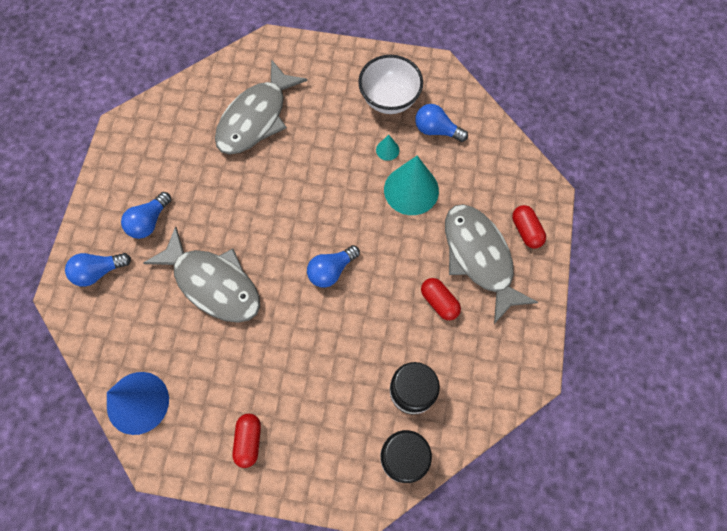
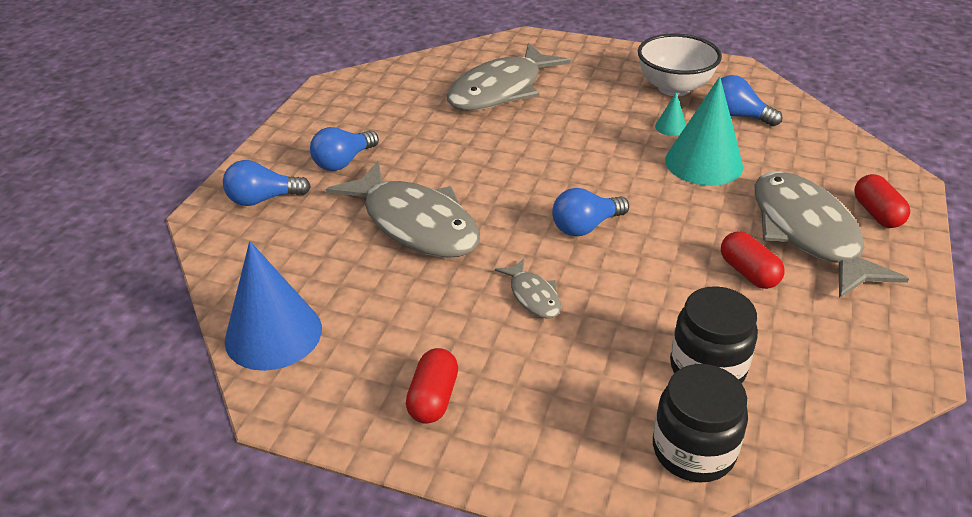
camera: 10 degrees right, 30 degrees down
(301, 344) = (533, 296): none -> grey fish

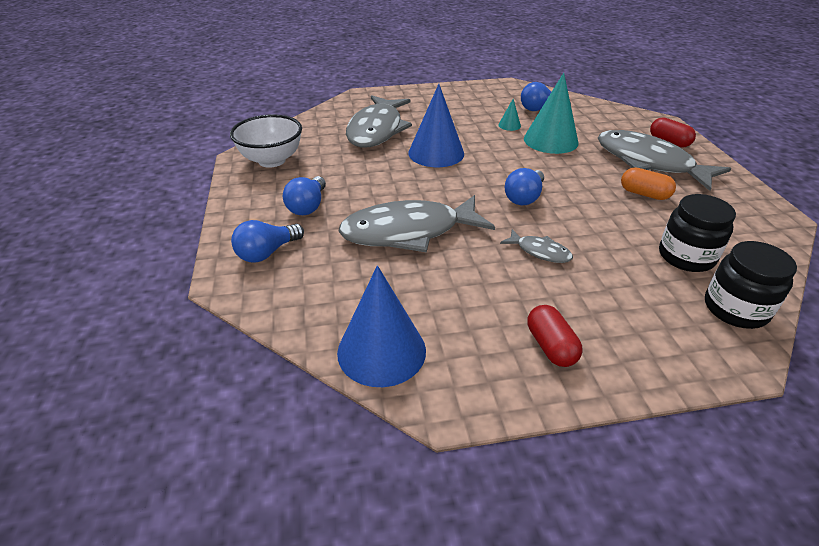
camera: 30 degrees left, 0 degrees up
(415, 223) = (408, 232): grey fish -> grey fish turned 150 degrees clockwise
(539, 139) = (436, 153): none -> blue cone
(674, 88) = (486, 103): white bowl -> white bowl (272, 160)
(748, 272) = (644, 194): red capsule -> orange capsule

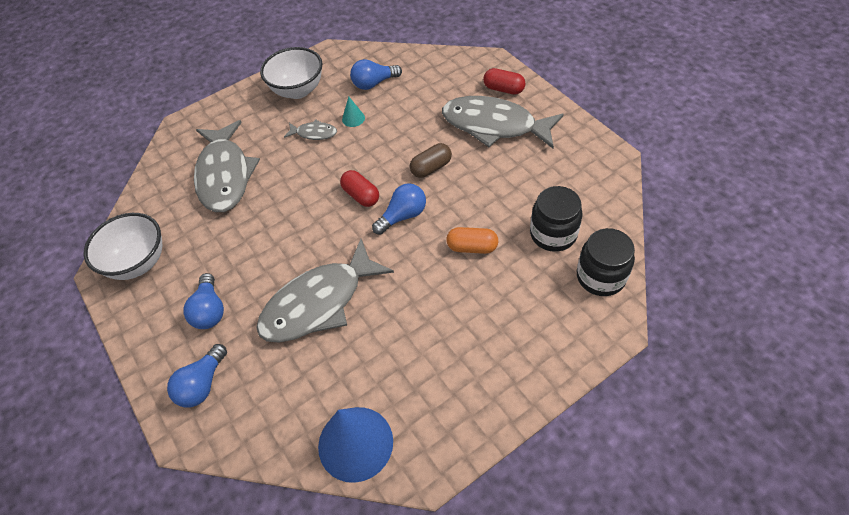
camera: 20 degrees left, 15 degrees up
(436, 153) = (299, 187): blue cone -> none
(469, 98) = (298, 90): none -> white bowl
(524, 197) = (403, 216): blue light bulb -> blue light bulb turned 135 degrees counterclockwise
(540, 251) = (439, 278): grey fish -> grey fish (314, 133)
(550, 140) = (399, 126): turquoise cone -> none
(550, 346) = (481, 377): red capsule -> red capsule (361, 195)
(569, 173) = (431, 168): none -> brown capsule
(644, 194) = (501, 170): orange capsule -> orange capsule (472, 247)

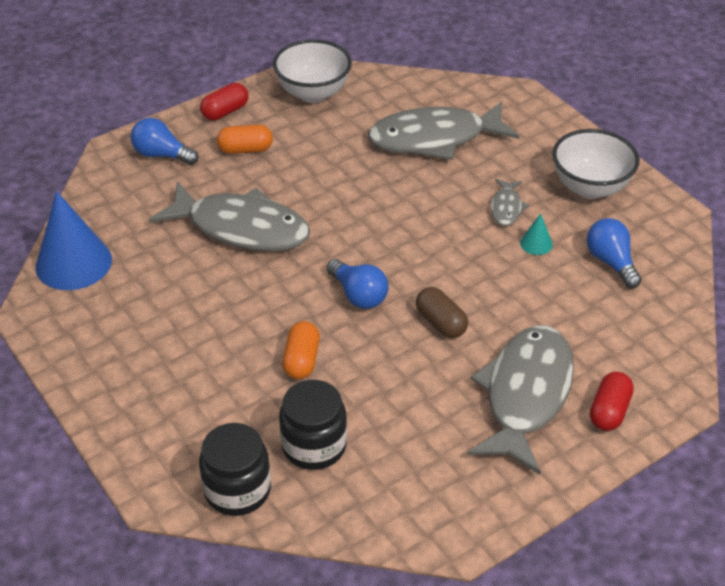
camera: 85 degrees right, 10 degrees down
(210, 310) = (245, 149): blue light bulb -> orange capsule
(319, 303) = (241, 228): grey fish -> grey fish turned 150 degrees clockwise
(361, 195) = (395, 256): red capsule -> red capsule (225, 112)

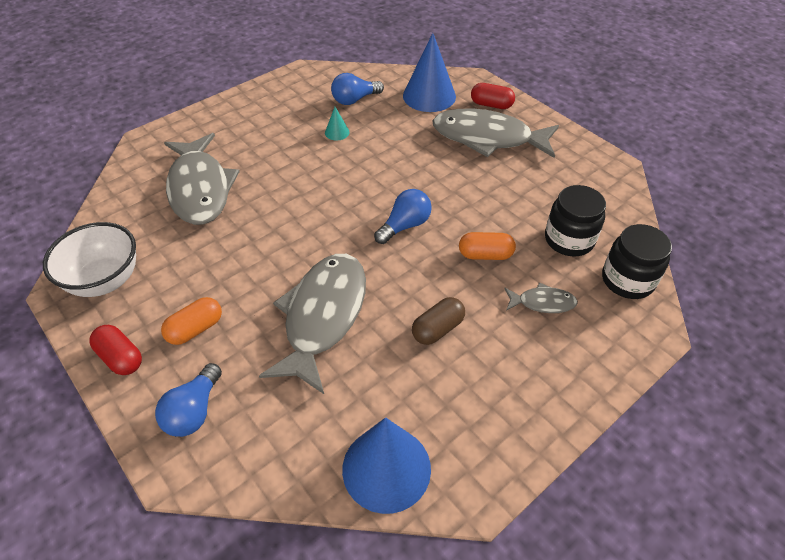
camera: 95 degrees left, 5 degrees up
(245, 149) = (195, 329): orange capsule -> orange capsule turned 60 degrees clockwise
(441, 323) = (428, 178): brown capsule -> brown capsule (437, 329)
(506, 208) = (296, 147): grey fish -> grey fish (542, 303)
(590, 187) = (273, 106): white bowl -> none
(627, 341) = (429, 96): none -> blue cone

